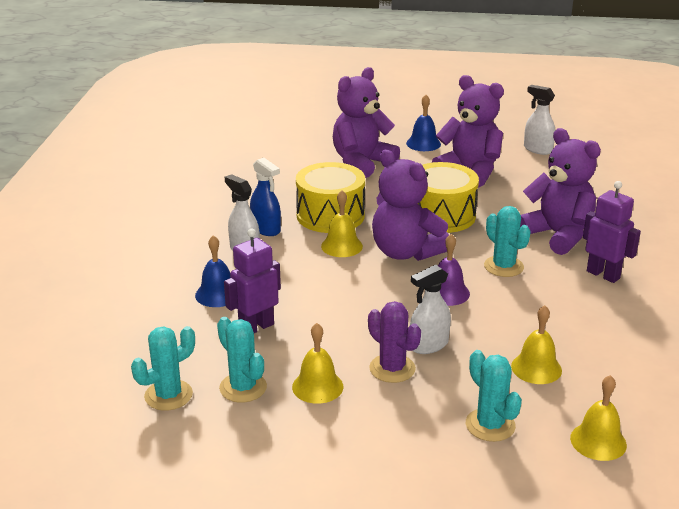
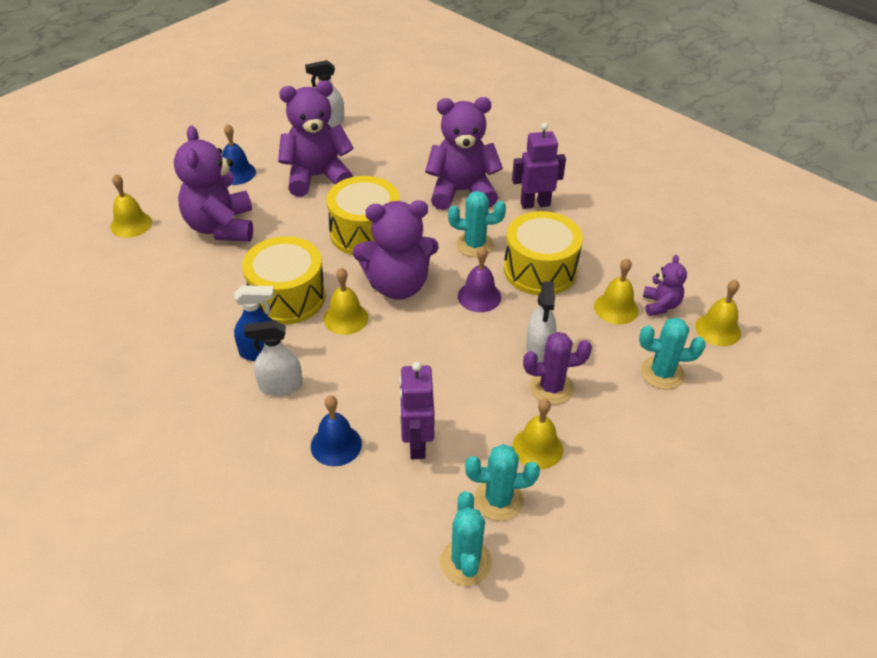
camera: 55 degrees left, 15 degrees up
(318, 135) = (131, 224): none -> yellow bell
(523, 309) = (540, 270): none -> yellow drum
(579, 393) = (660, 305): none -> purple teddy bear

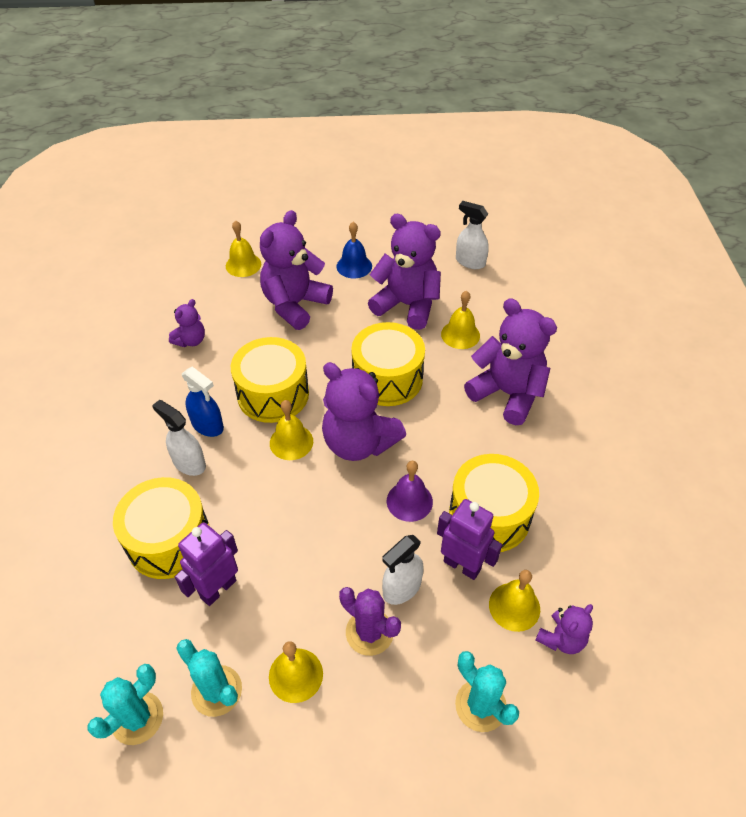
camera: 45 degrees right, 5 degrees up
(159, 305) = (191, 340): none -> purple teddy bear
(336, 445) = (169, 540): blue bell -> yellow drum
(474, 245) = (461, 451): turquoise cactus -> none
(535, 204) = (560, 449): purple robot -> purple robot (462, 565)
(718, 329) = (590, 711): yellow bell -> yellow bell (460, 334)

